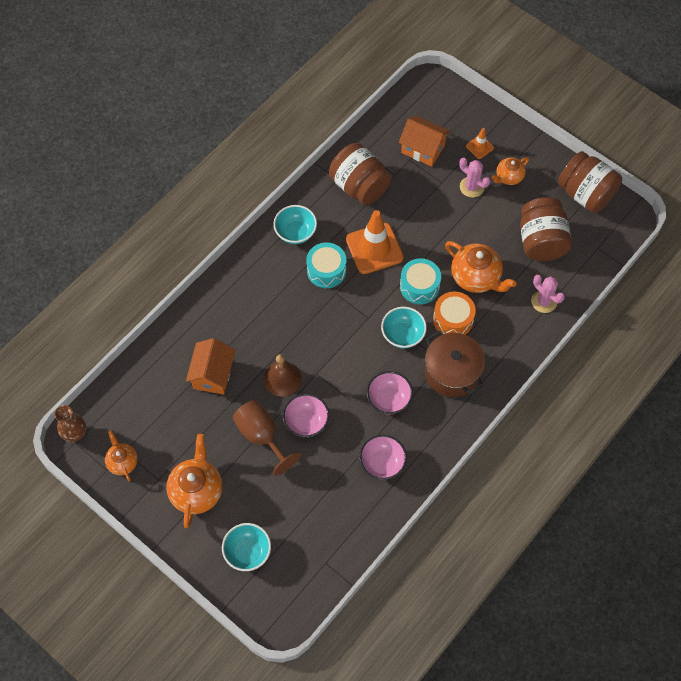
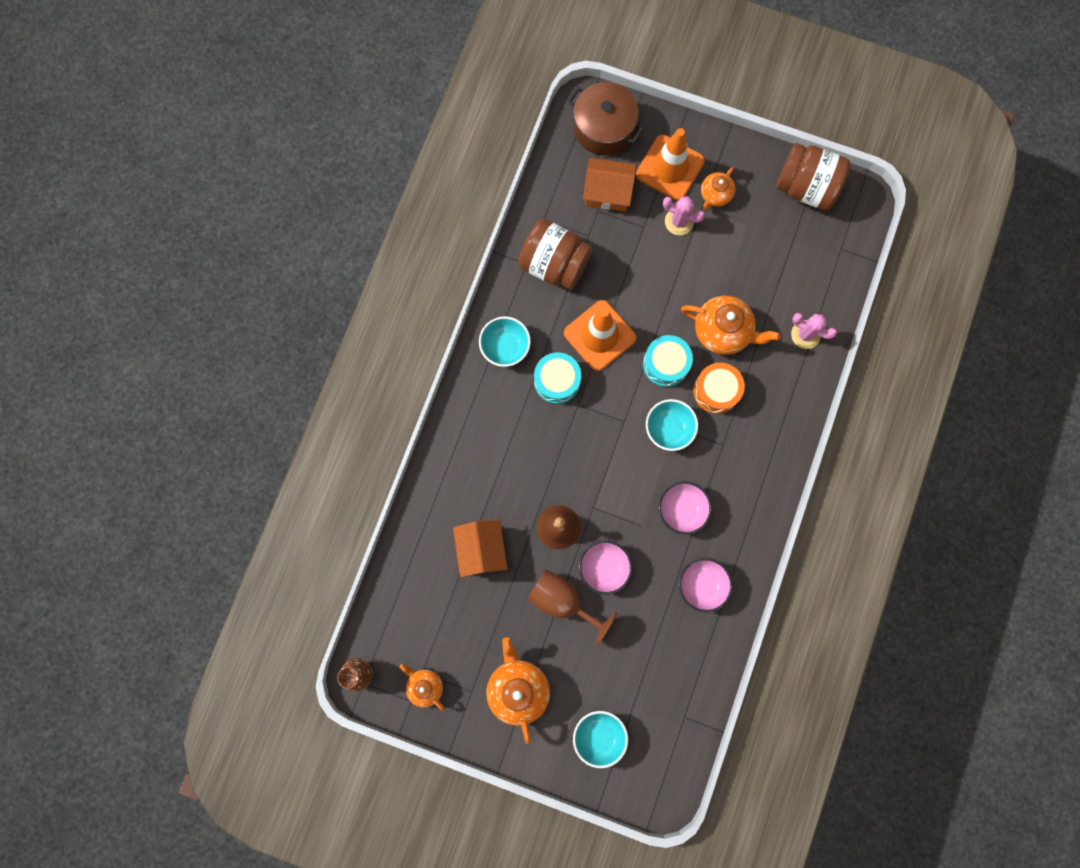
camera: 20 degrees left, 15 degrees up
(452, 372) = (737, 454): brown pot -> brown pot (603, 128)
(479, 147) = (670, 168): orange traffic cone -> orange traffic cone, size x2.13
(541, 241) = (778, 262): brown jar -> none

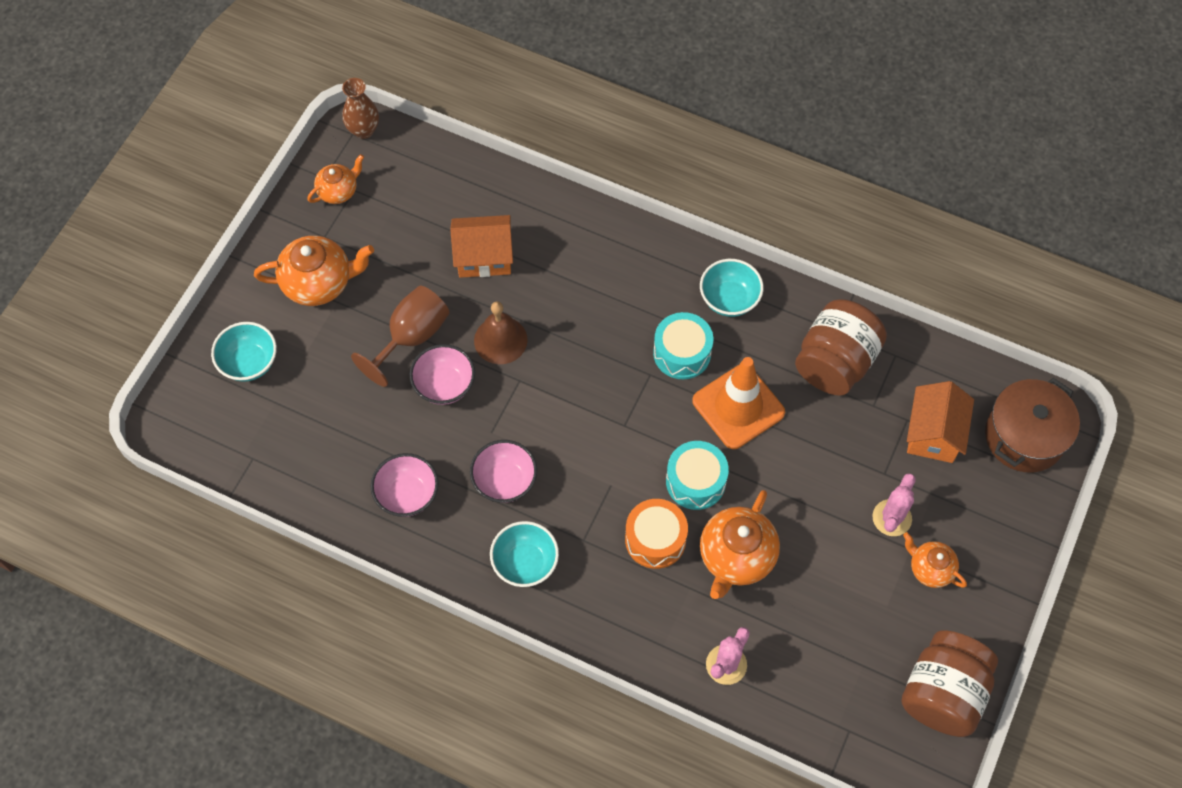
camera: 95 degrees right, 15 degrees down
(669, 428) = (610, 476): turquoise bowl -> turquoise bowl (525, 563)
(670, 168) = (969, 514): orange traffic cone -> none

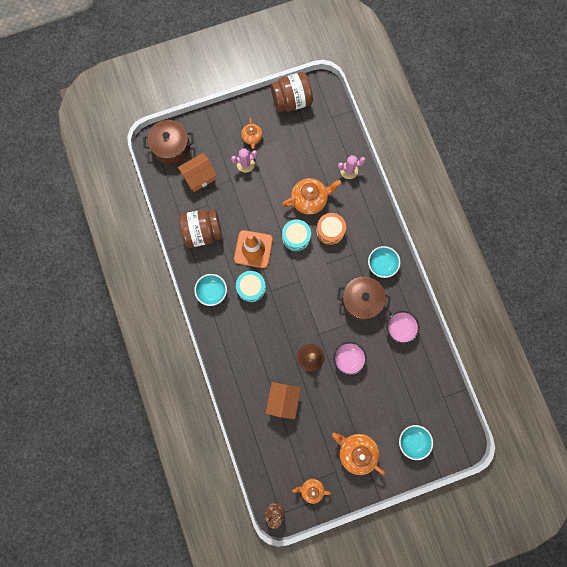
camera: 135 degrees left, 15 degrees up
(411, 337) = (342, 391): brown goblet -> none
(484, 257) = (283, 399): orange house -> orange house turned 60 degrees clockwise
(504, 481) = (361, 300): pink bowl -> brown pot

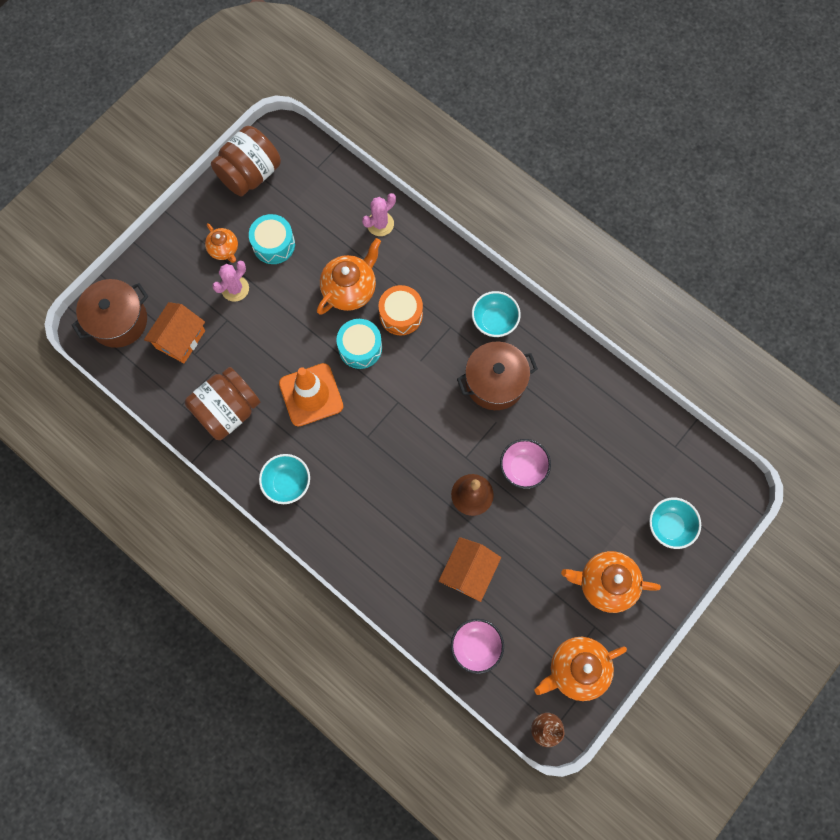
camera: 30 degrees left, 5 degrees down
(251, 288) = (338, 447): turquoise drum -> turquoise drum (274, 244)
(283, 399) = (468, 572): orange house -> orange house turned 45 degrees clockwise
(311, 489) = (576, 669): orange teapot -> orange teapot, size x1.69
(400, 328) = (566, 390): pink bowl -> pink bowl (476, 646)

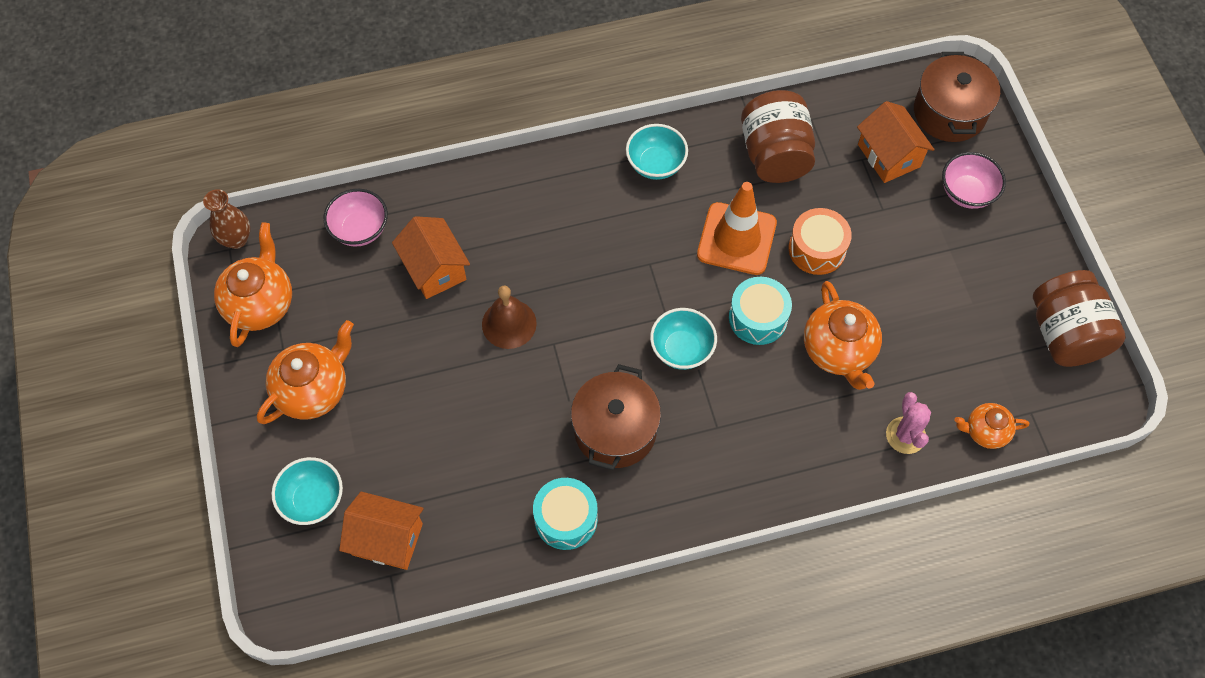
camera: 125 degrees right, 10 degrees down
(224, 249) = (975, 253): orange teapot -> orange teapot (985, 431)
(235, 288) = (917, 237): pink cactus -> none
(274, 244) = (950, 306): turquoise drum -> turquoise drum (566, 519)
(401, 315) = (769, 384): orange drum -> orange drum (817, 249)
(494, 321) = (690, 480): turquoise bowl -> turquoise bowl (682, 349)
(523, 468) = (497, 393): pink bowl -> pink bowl (966, 193)
(657, 464) = (387, 539): none -> orange house

